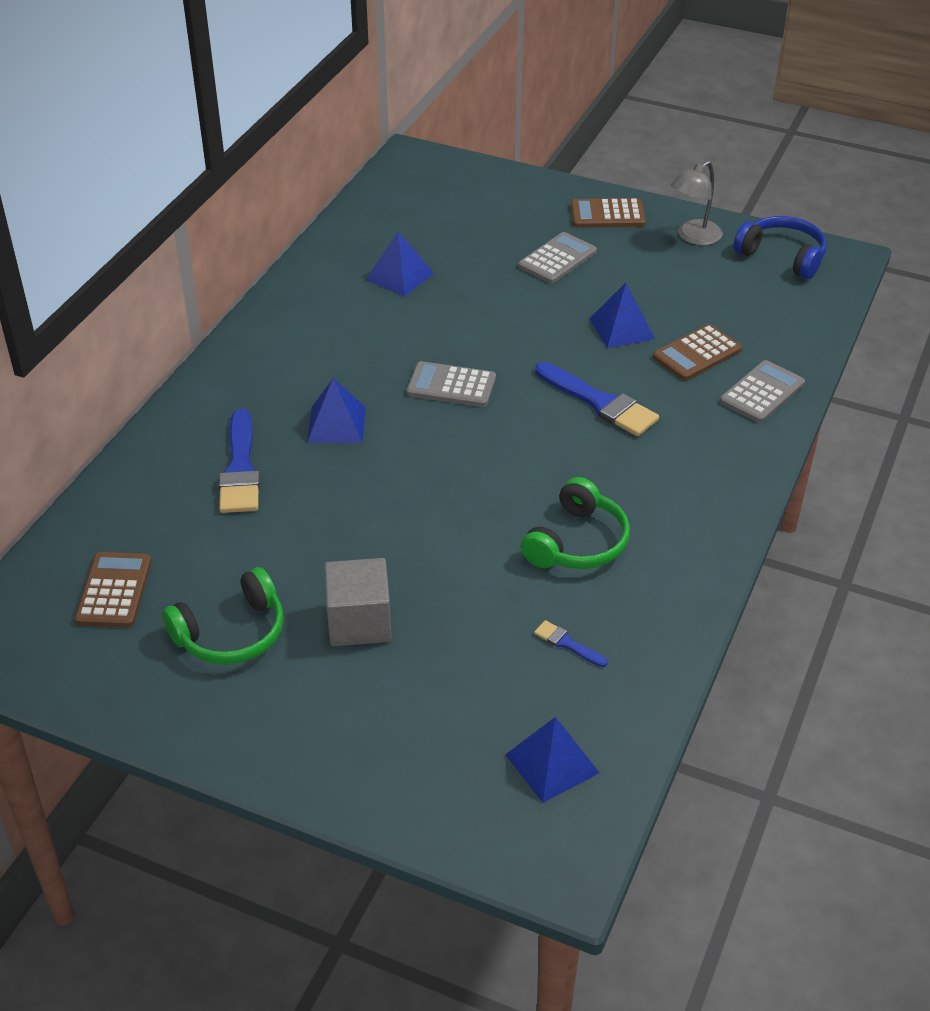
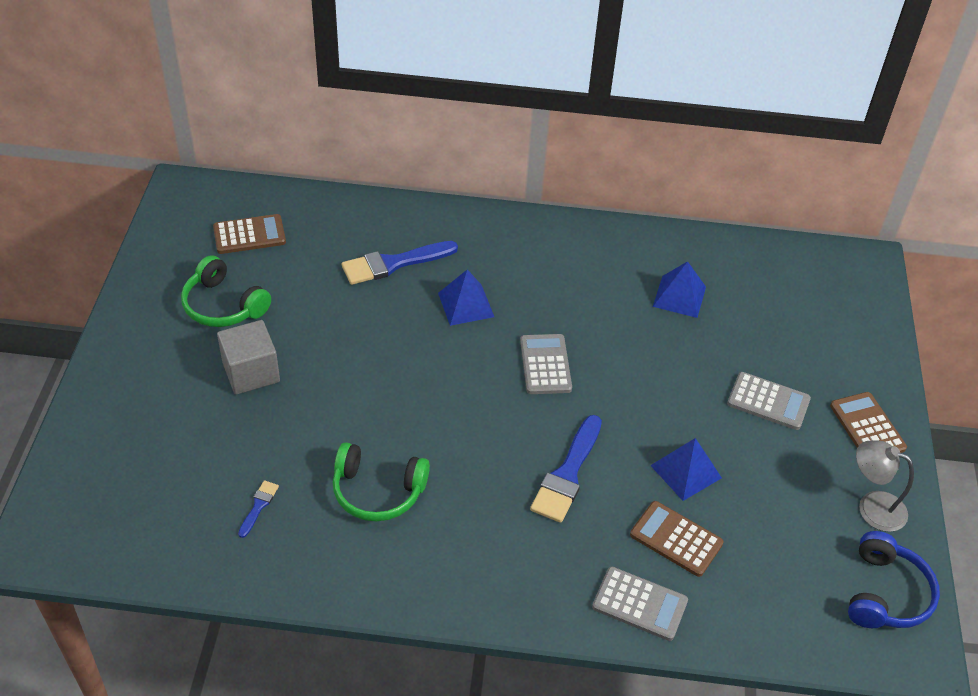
camera: 70 degrees right, 5 degrees up
(552, 763) = (132, 520): blue pyramid -> none

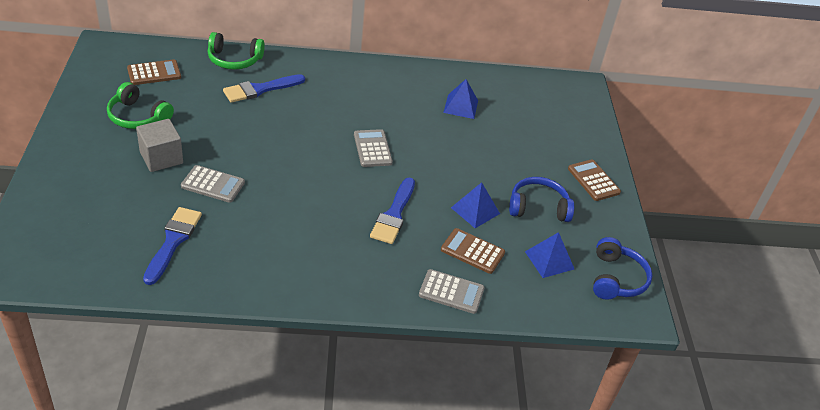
camera: 10 degrees left, 5 degrees down
(258, 506) = (173, 242): blue brush -> blue brush, size x2.07
(378, 491) = (260, 229): green headphones -> green headphones (234, 60)
(466, 305) = (313, 113): blue pyramid -> blue pyramid (549, 260)
(768, 401) = (526, 167): grey calculator -> grey calculator (213, 184)
(779, 470) = (538, 207): none -> blue headphones
(872, 507) = (601, 227): grey lamp -> none

